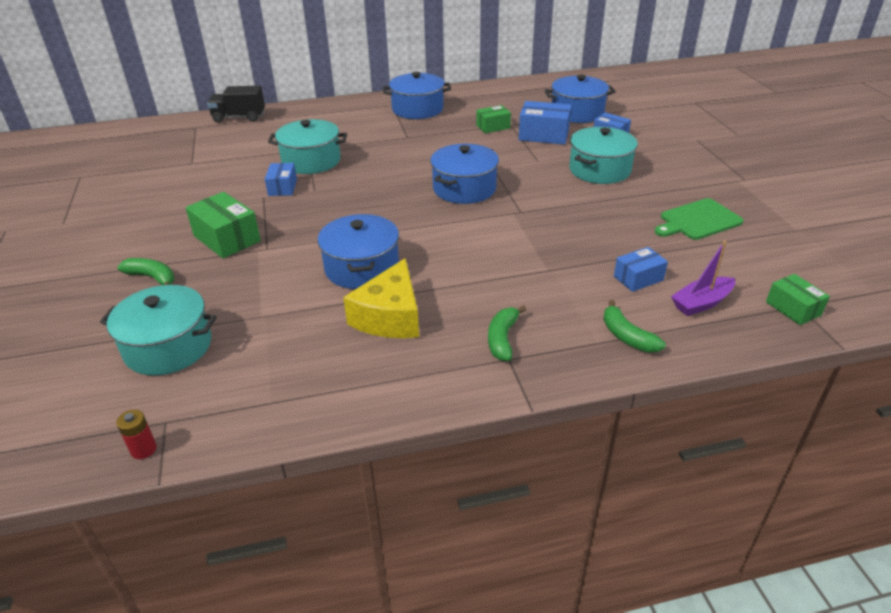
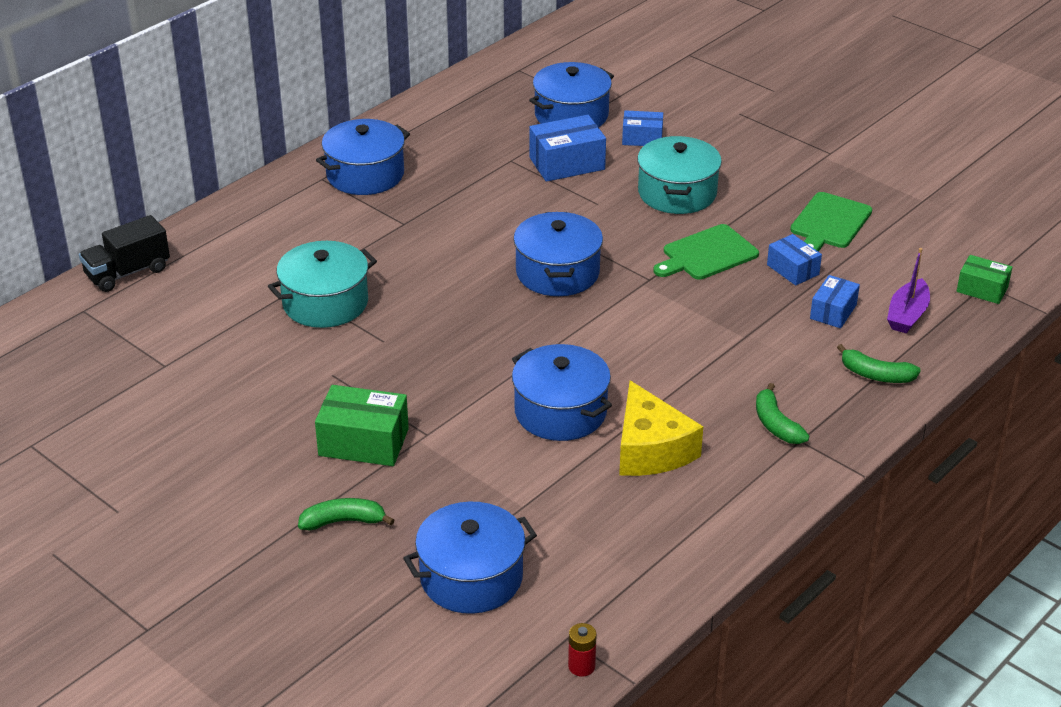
camera: 35 degrees left, 0 degrees up
(168, 347) = (471, 577): turquoise pot -> blue pot
(282, 187) = (339, 353): blue box -> blue box (793, 269)
(493, 127) = (493, 171): green box -> none
(579, 210) = (707, 254): none -> green cutting board

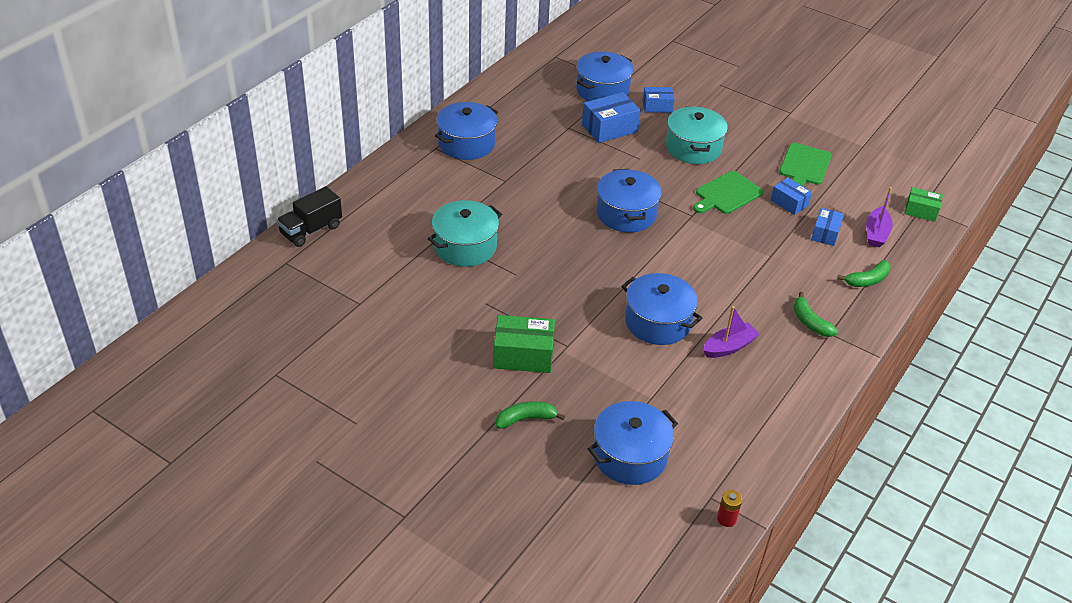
camera: 10 degrees left, 5 degrees up
(651, 449) = (729, 347): yellow cheese -> purple boat
(876, 375) = (867, 280): green banana -> green banana turned 45 degrees counterclockwise

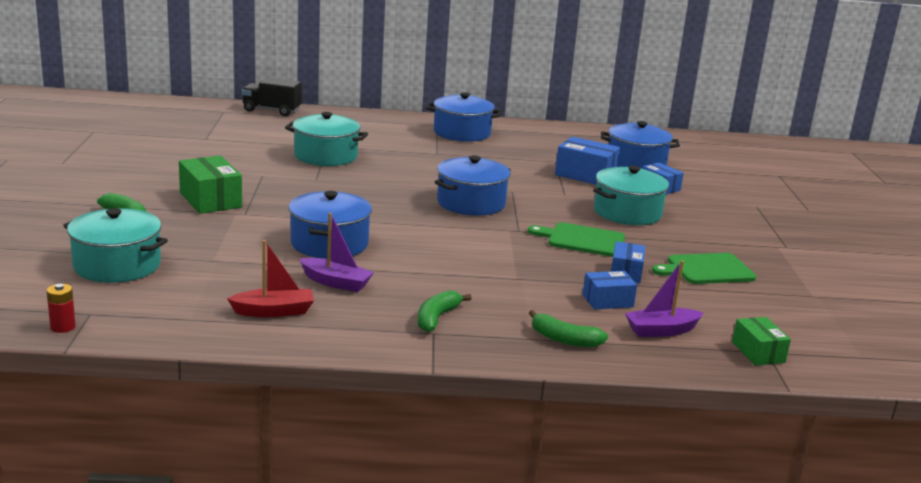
camera: 55 degrees right, 20 degrees down
(630, 456) = (117, 265): blue pot -> turquoise pot
(759, 397) = (274, 311): none -> red boat

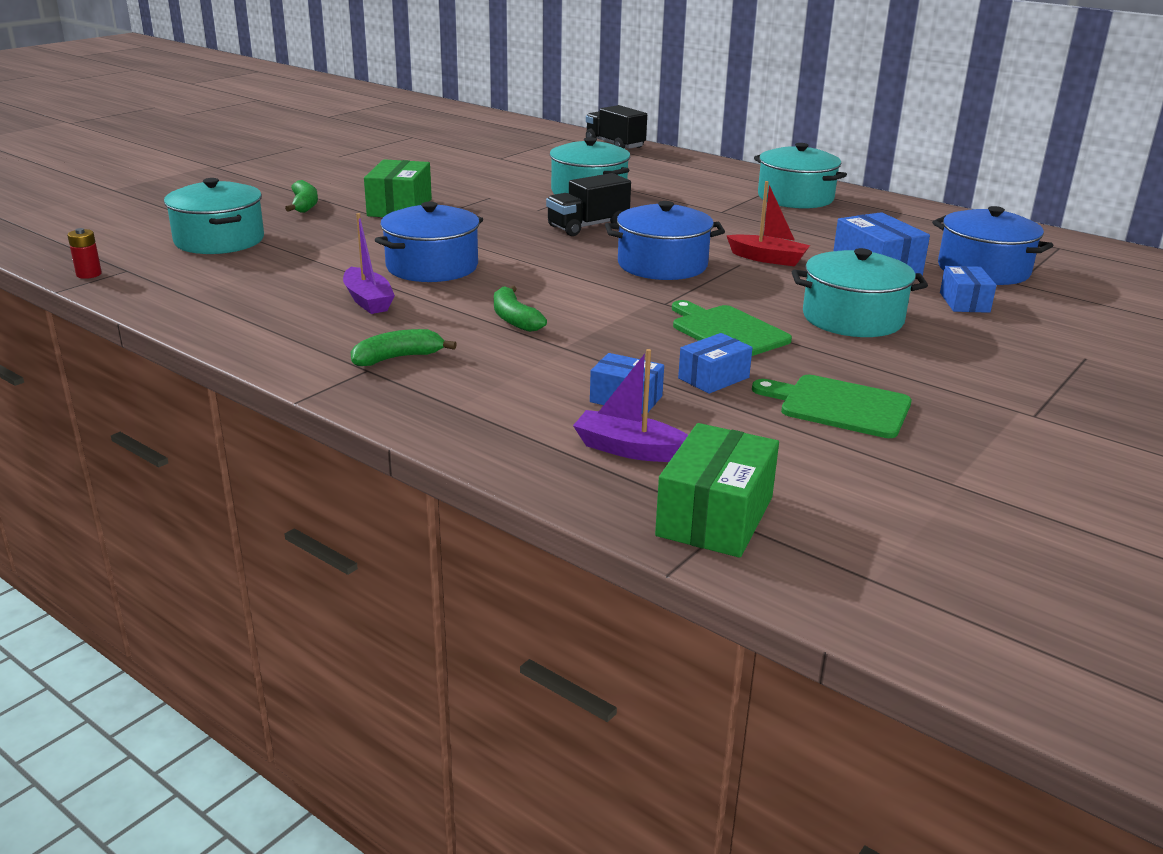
camera: 40 degrees right, 5 degrees up
(274, 311) = (264, 308): red boat -> red boat (768, 259)
(374, 184) = (588, 226): none -> black truck
(462, 133) = (795, 198): blue pot -> turquoise pot
(564, 339) = (490, 419): green banana -> green banana (514, 319)
(758, 352) = (715, 516): green box -> green box, size x1.60

